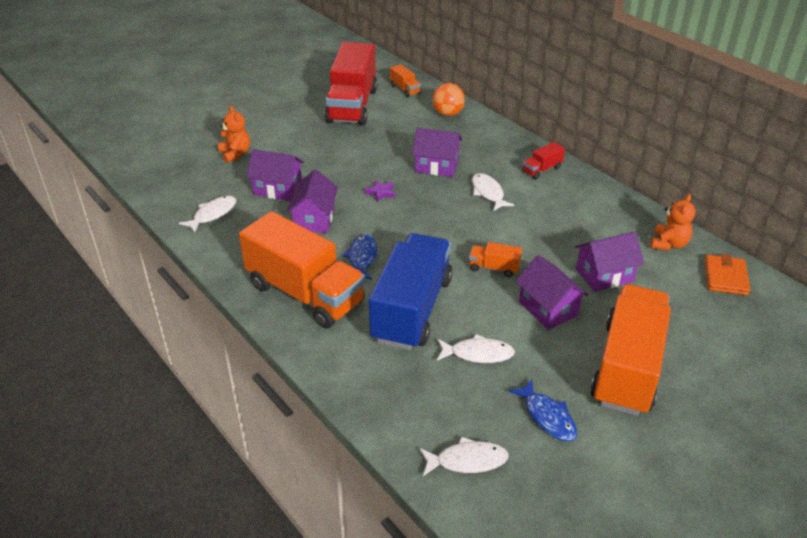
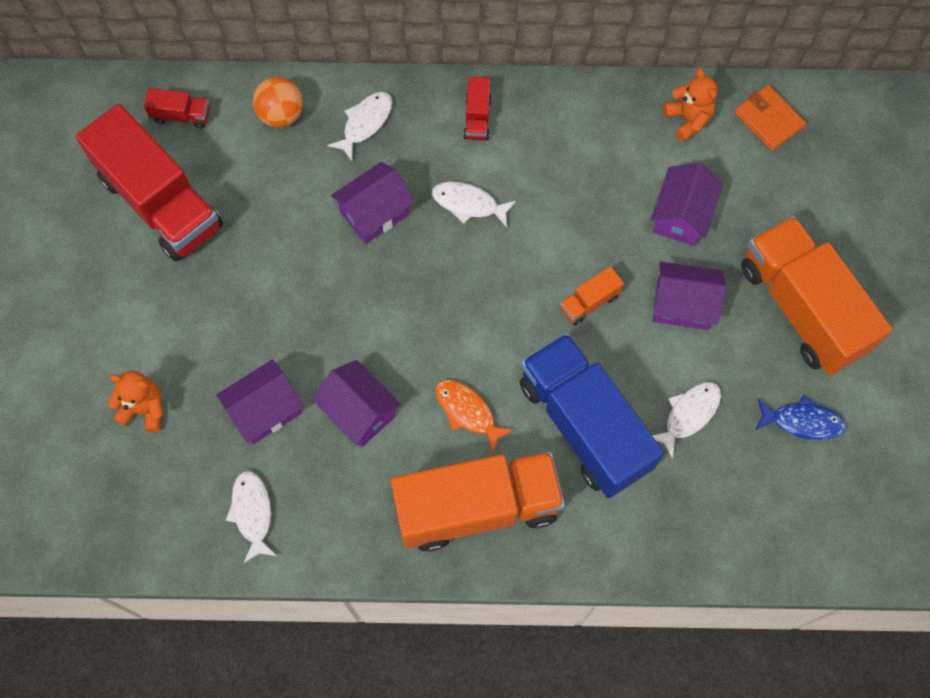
camera: 50 degrees left, 30 degrees up
(362, 258) = (468, 412): blue fish -> orange fish
(381, 193) = (372, 308): purple star -> none
(405, 89) = (181, 115): orange truck -> red truck
(467, 461) = (798, 525): white fish -> white fish (365, 123)

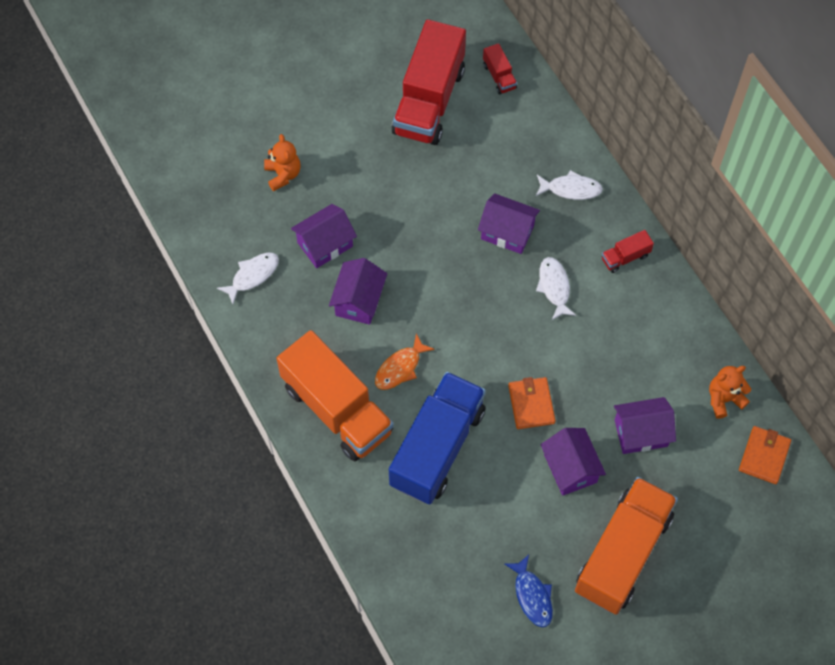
camera: 60 degrees right, 5 degrees down
(265, 410) = (325, 244): purple house -> purple house turned 60 degrees counterclockwise
(281, 114) = (541, 134): orange ball -> none
(468, 412) = (400, 368): orange fish -> orange fish turned 150 degrees counterclockwise
(589, 302) = (531, 404): orange truck -> orange wallet
(688, 119) = (724, 399): orange teddy bear -> orange teddy bear turned 150 degrees counterclockwise
(688, 415) = (488, 514): white fish -> none

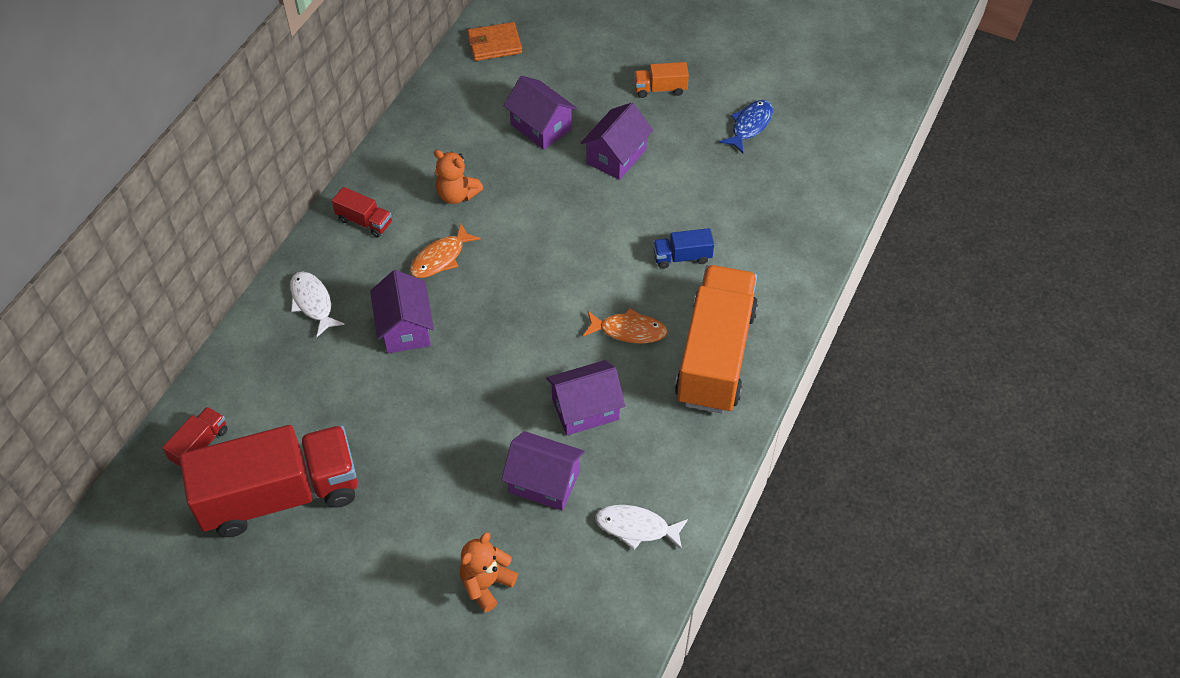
camera: 125 degrees left, 10 degrees down
(437, 447) = (682, 257): blue truck -> blue truck, size x0.41
(531, 404) = (579, 213): orange wallet -> none
(554, 287) = (440, 258): white fish -> orange fish
(622, 553) = (660, 89): orange truck -> orange truck, size x0.41
(724, 399) = (461, 90): orange teddy bear -> orange teddy bear (457, 195)

